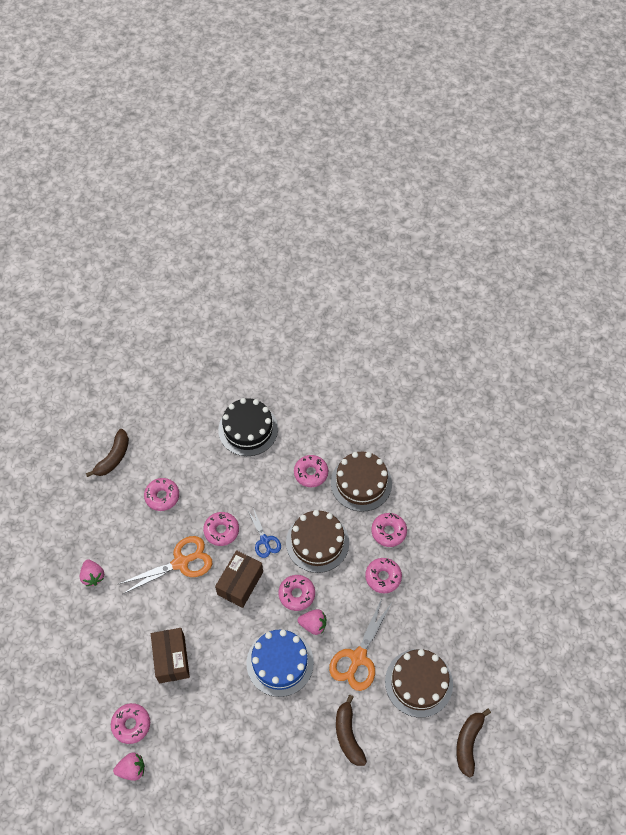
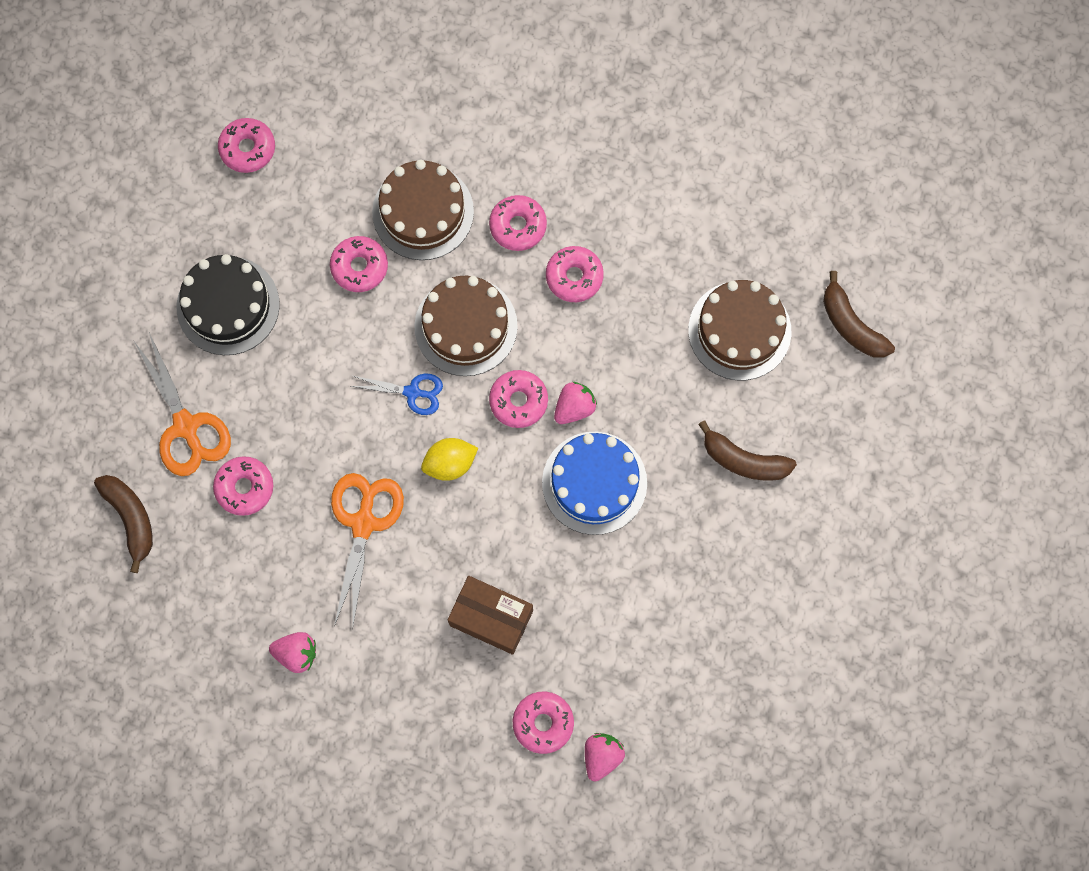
camera: 55 degrees left, 15 degrees up
(221, 531) = (356, 440): pink donut -> pink donut (247, 149)
(240, 583) = (450, 463): brown box -> yellow lemon
(358, 658) = (657, 381): orange scissors -> orange scissors (186, 426)

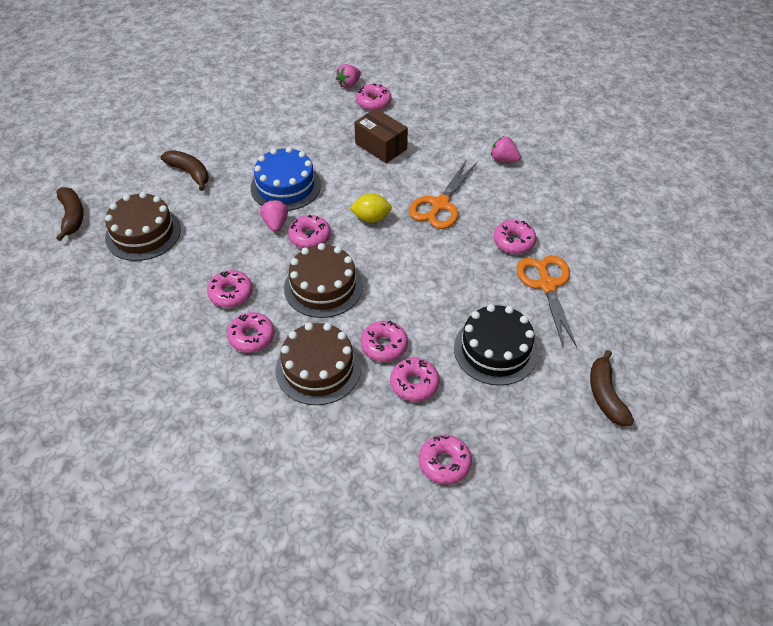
camera: 160 degrees left, 25 degrees down
(131, 519) = (597, 246): brown banana -> brown banana (605, 395)
(308, 229) = (414, 384): none -> pink donut
(412, 392) = (378, 260): blue scissors -> none
(574, 407) = (275, 224): pink strawberry -> pink strawberry turned 105 degrees clockwise

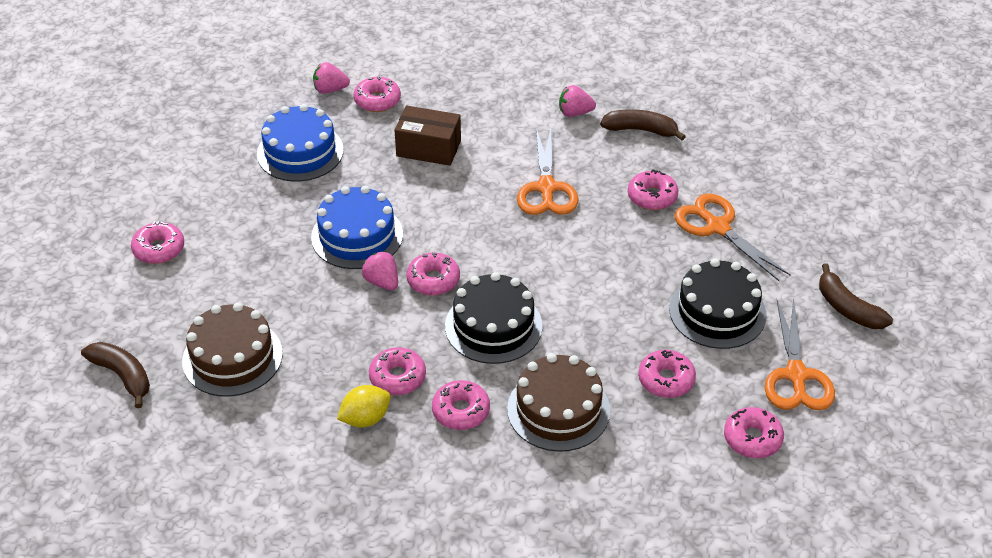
camera: 30 degrees left, 5 degrees down
(189, 173) = (226, 266): brown banana -> brown banana (641, 130)
(296, 117) = (300, 152): none -> blue cake
(323, 287) = (493, 326): brown cake -> black cake
(349, 84) = (330, 90): pink strawberry -> pink strawberry turned 75 degrees clockwise
(371, 218) = (484, 232): yellow lemon -> yellow lemon (365, 418)
(384, 346) = (606, 357): pink donut -> pink donut (159, 249)
(520, 429) = (796, 375): none -> orange scissors

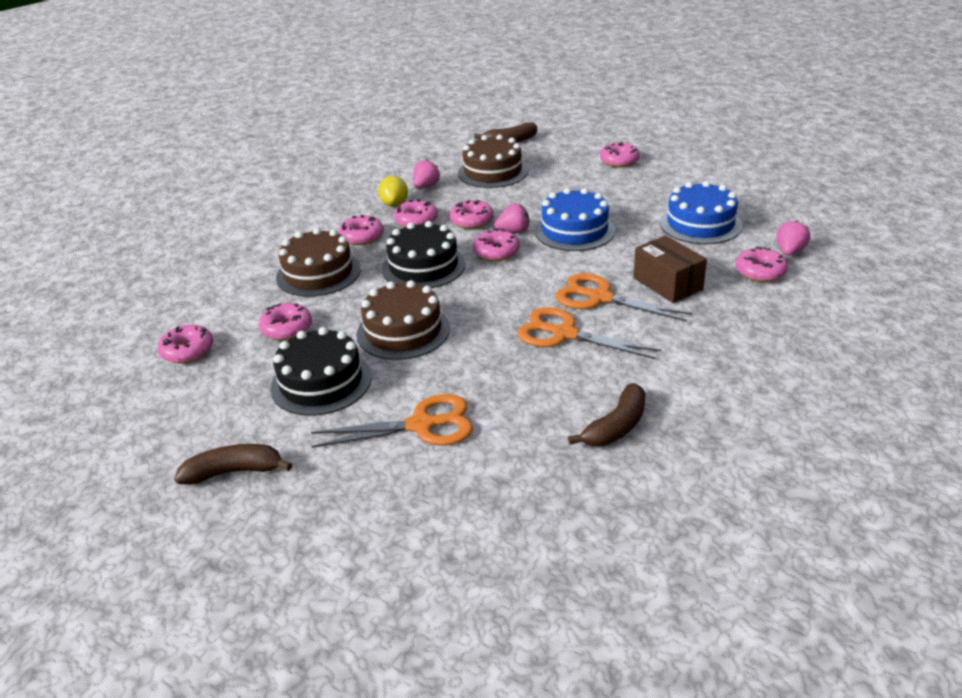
camera: 120 degrees right, 10 degrees down
(428, 148) = (667, 284): brown box -> brown box turned 75 degrees counterclockwise
(575, 113) = (676, 387): pink strawberry -> pink strawberry (426, 186)
(611, 291) = (403, 331): none -> brown cake
(652, 196) = (502, 396): pink donut -> pink donut (472, 221)
(796, 375) = (209, 400): orange scissors -> orange scissors (600, 298)

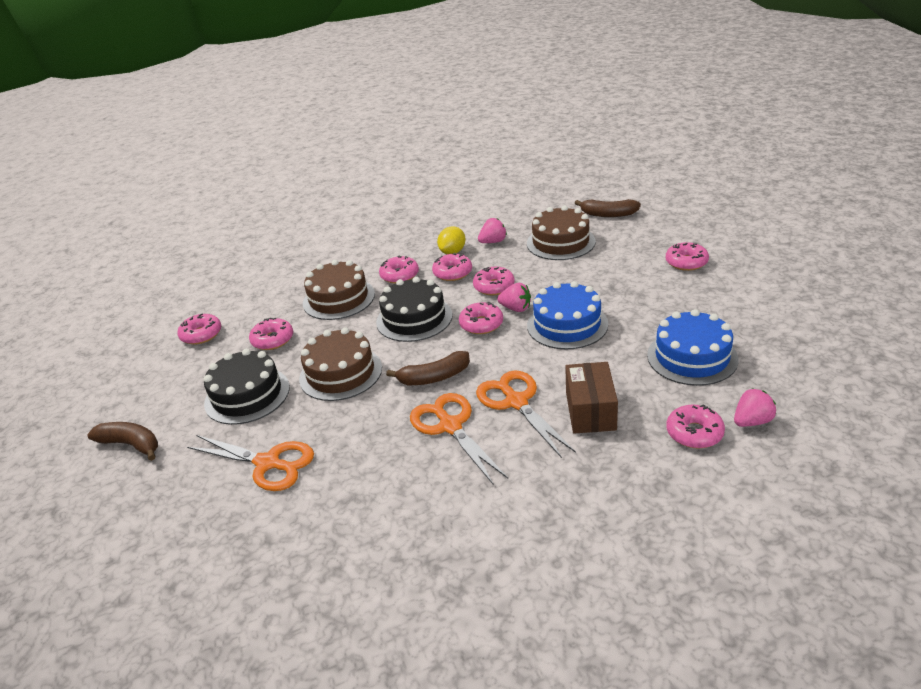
camera: 35 degrees right, 0 degrees up
(616, 427) = (395, 536): brown banana -> brown banana (434, 377)

